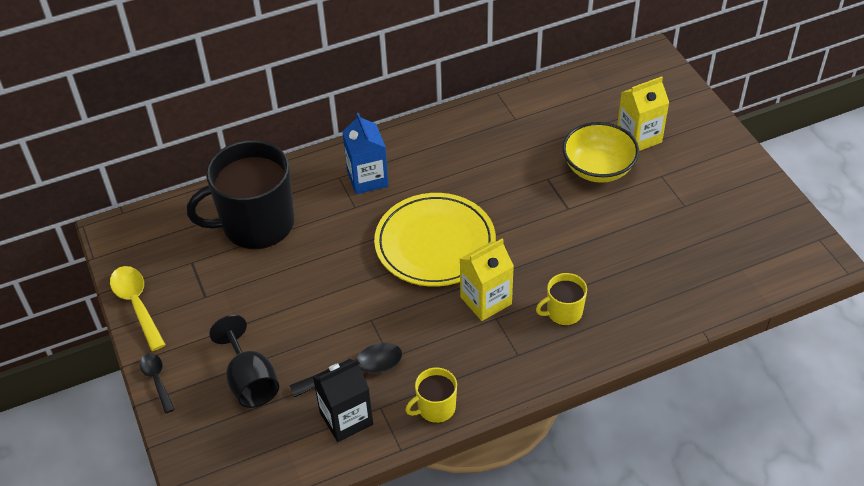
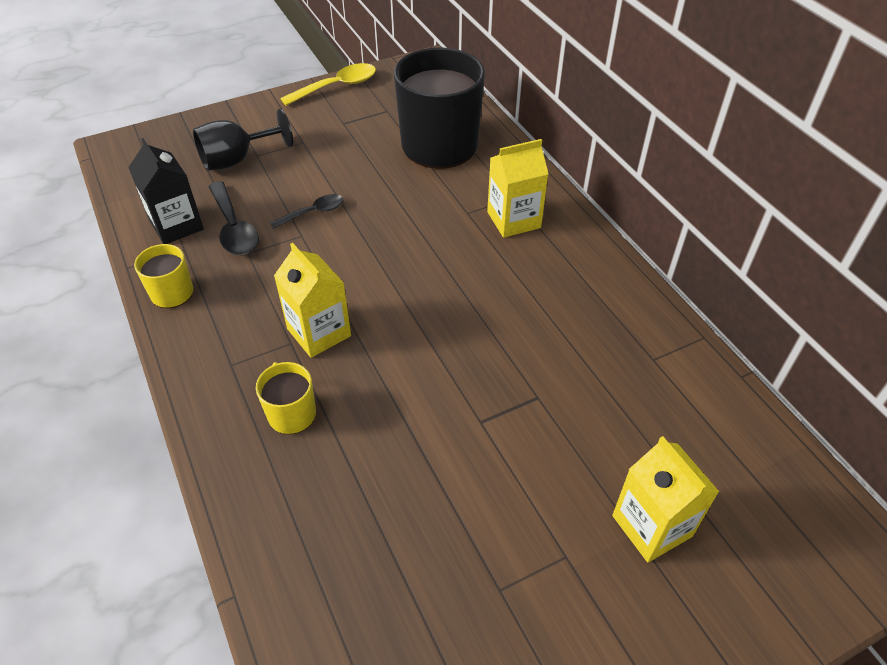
camera: 85 degrees right, 0 degrees up
(157, 380) = (249, 107): black spoon -> black spoon (313, 212)
(367, 178) = (513, 220): blue carton -> yellow carton
(435, 243) = (412, 282): yellow plate -> none
(598, 168) = (568, 463): yellow bowl -> none

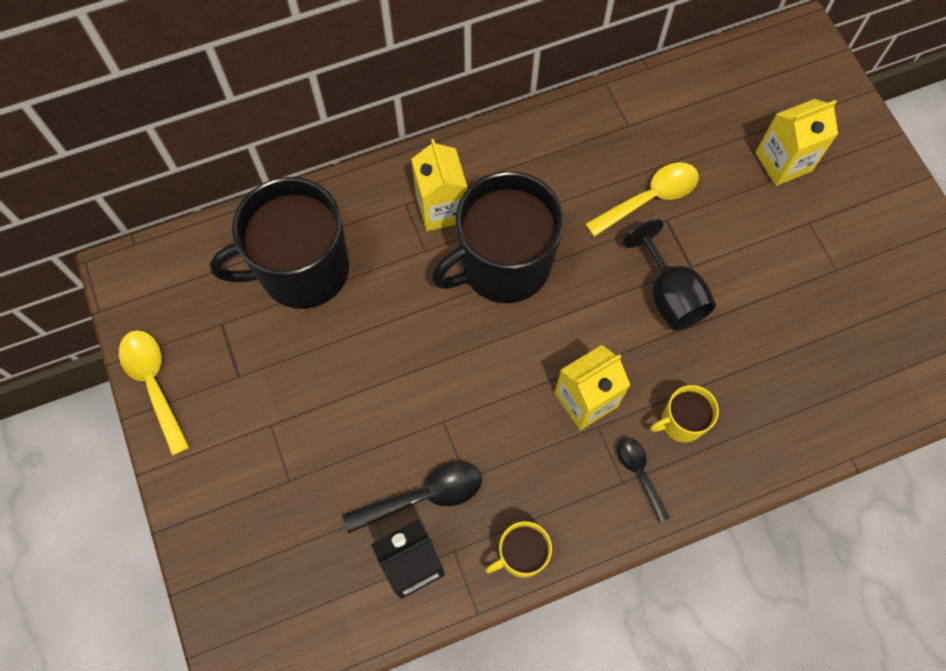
camera: 85 degrees left, 20 degrees up
(236, 160) = (294, 505): black goblet -> black goblet (669, 295)
(313, 212) = (406, 409): black spoon -> black spoon (639, 473)
(460, 265) = (503, 265): none -> black mug
(562, 380) = (649, 198): none -> yellow spoon

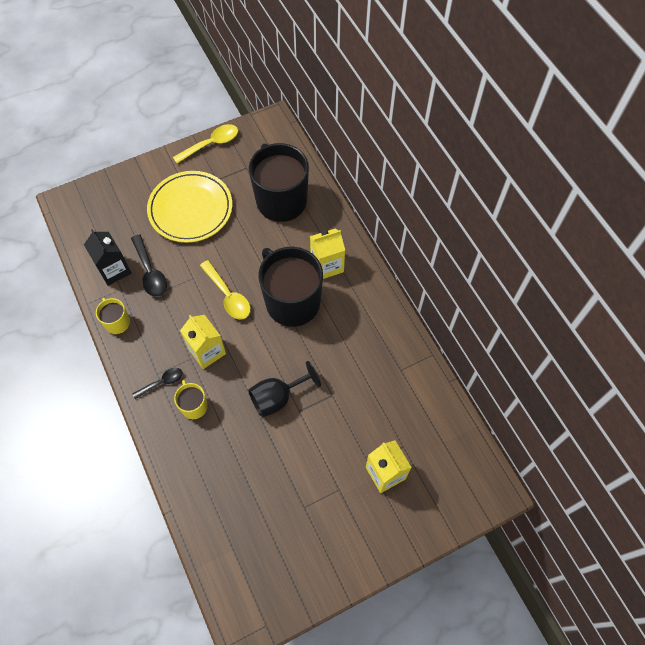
camera: 85 degrees right, 5 degrees down
(297, 424) = (190, 209): none -> yellow plate
(649, 198) = (346, 384): yellow spoon -> yellow spoon (228, 296)

